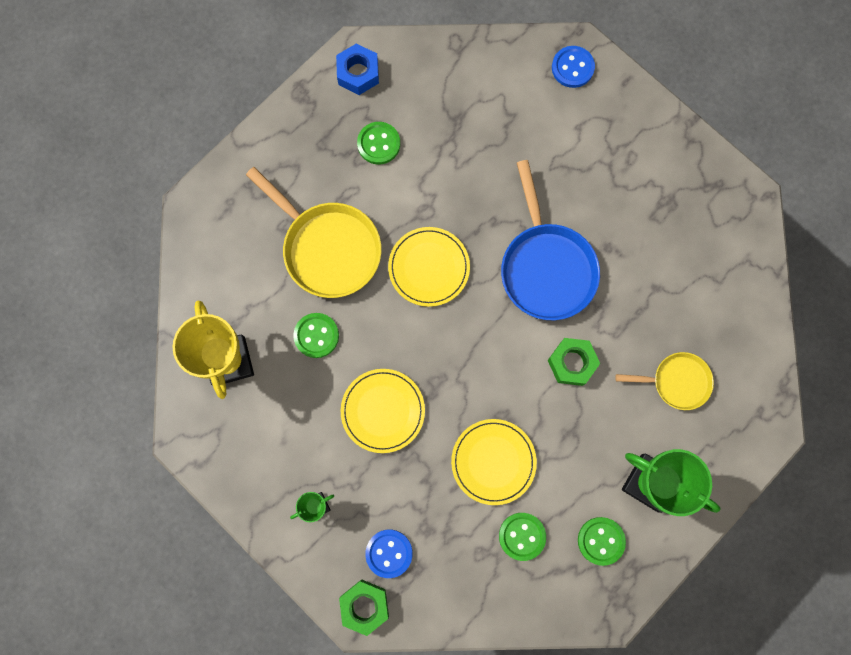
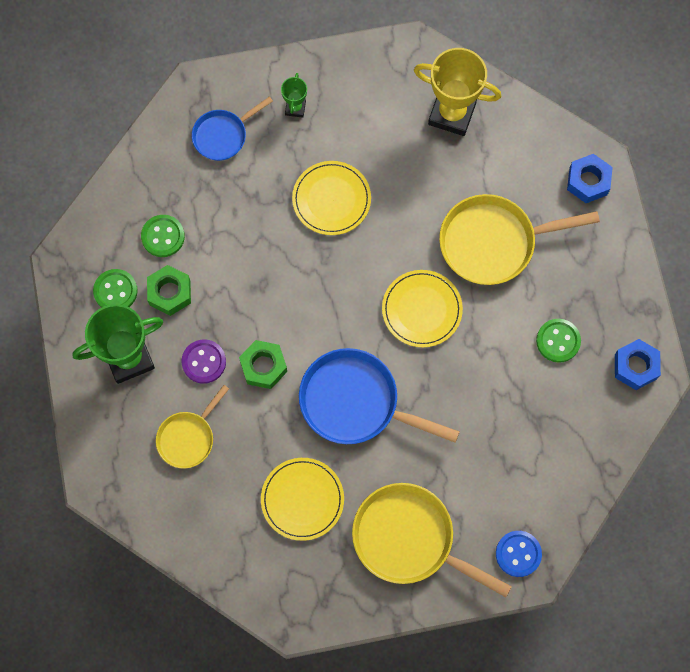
camera: 125 degrees right, 5 degrees down
(218, 206) = (588, 181): none -> blue nut
(316, 335) = (426, 189): green button -> none
(364, 605) = (199, 95): green nut -> green nut (170, 293)
(389, 553) = (223, 135): blue button -> blue pan
(493, 461) = (232, 254): yellow plate -> yellow plate (302, 499)
(605, 416) = (204, 362): none -> purple button
(622, 153) = (409, 539): none -> yellow pan

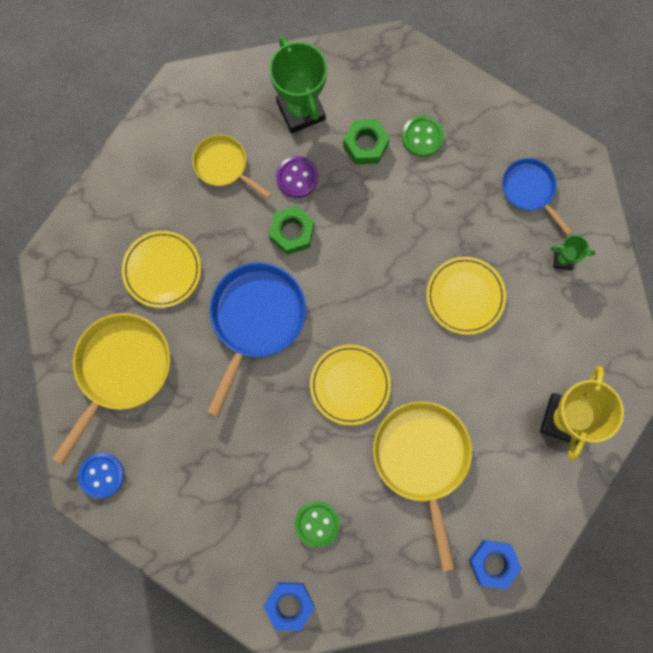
camera: 90 degrees right, 5 degrees up
(115, 291) = (367, 96): green button -> none

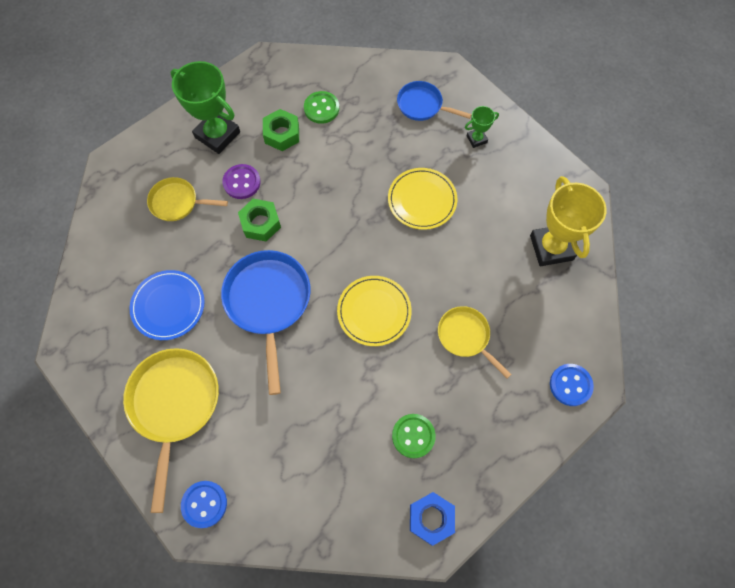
camera: 30 degrees left, 10 degrees down
(162, 270) = (168, 306): yellow plate -> blue plate
(422, 459) = (465, 336): yellow pan -> yellow pan, size x0.58
(493, 563) = (570, 385): blue nut -> blue button

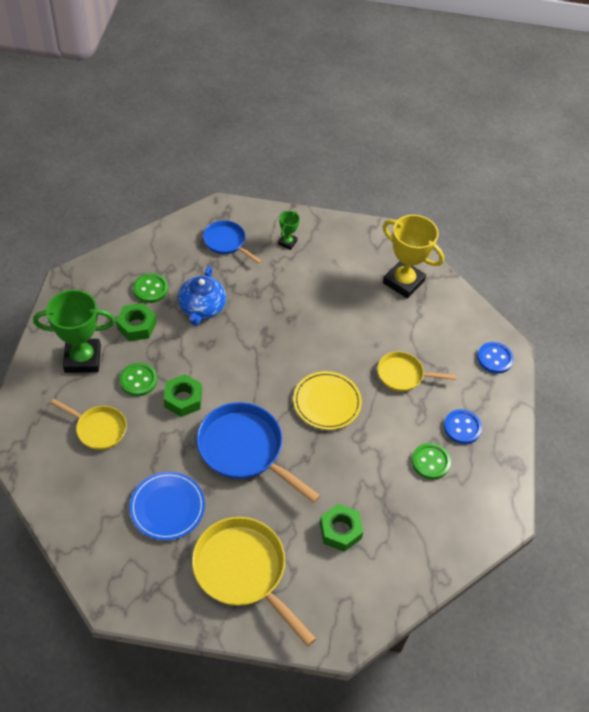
camera: 45 degrees left, 15 degrees down
(177, 202) = (98, 429): yellow pan -> yellow pan turned 120 degrees counterclockwise
(204, 504) = (334, 618): blue button -> blue button (462, 427)
(242, 182) = (138, 380): purple button -> green button
(278, 434) = (340, 531): none -> green nut
(347, 153) = (202, 308): none -> blue teapot
(422, 105) = (226, 242): blue pan -> blue pan turned 60 degrees clockwise
(422, 200) = (288, 306): yellow plate -> none
(431, 518) = (490, 503): blue nut -> none

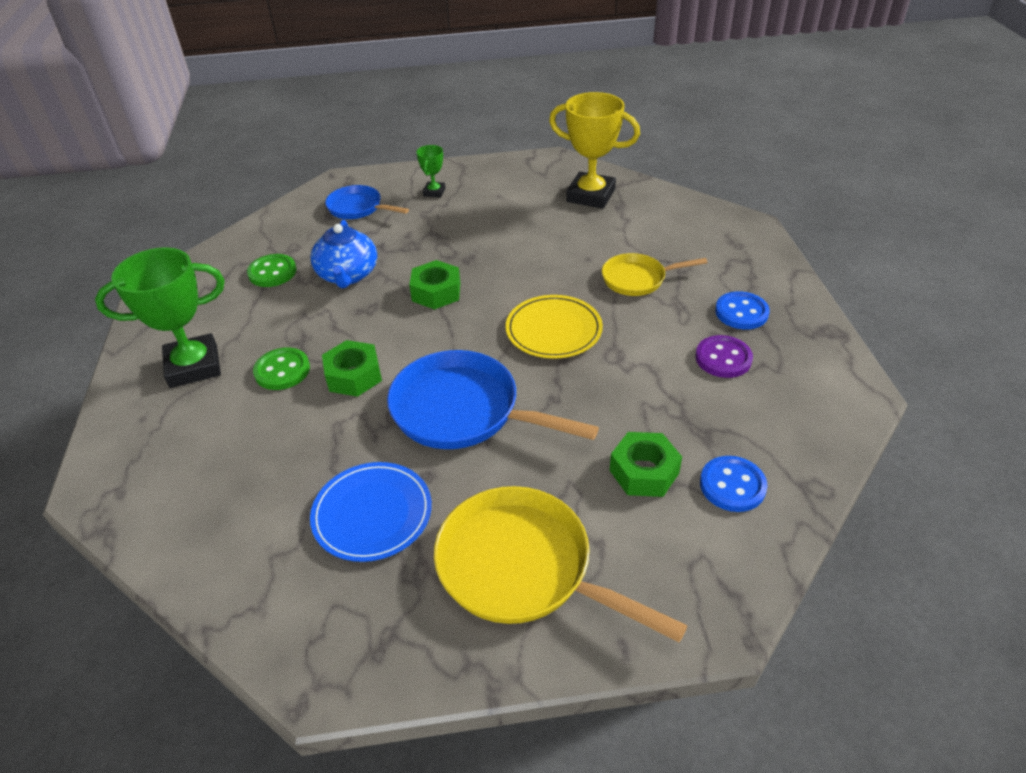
camera: 10 degrees left, 10 degrees down
(98, 429) = (237, 442): yellow pan -> none
(137, 326) = (263, 313): green nut -> green nut (436, 292)
(430, 462) = (723, 358): green button -> purple button
(494, 358) = (739, 238): blue button -> blue button (732, 485)

